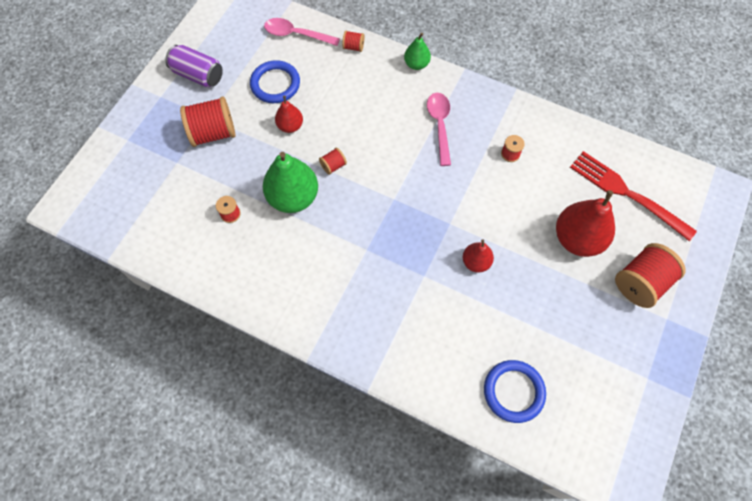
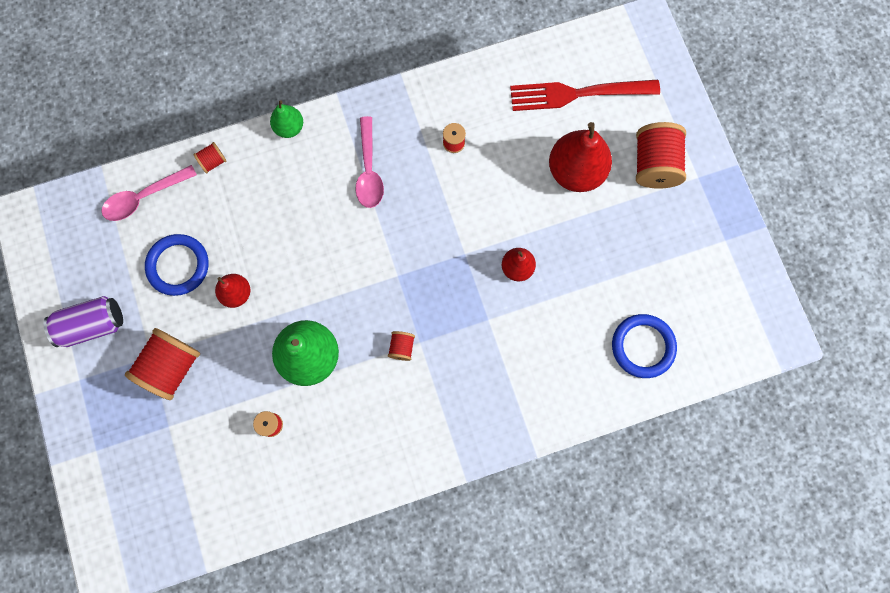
camera: 45 degrees left, 10 degrees up
(333, 166) = (315, 295): red spool -> red spool (402, 347)
(439, 125) = (369, 170): pink spoon -> pink spoon turned 135 degrees counterclockwise

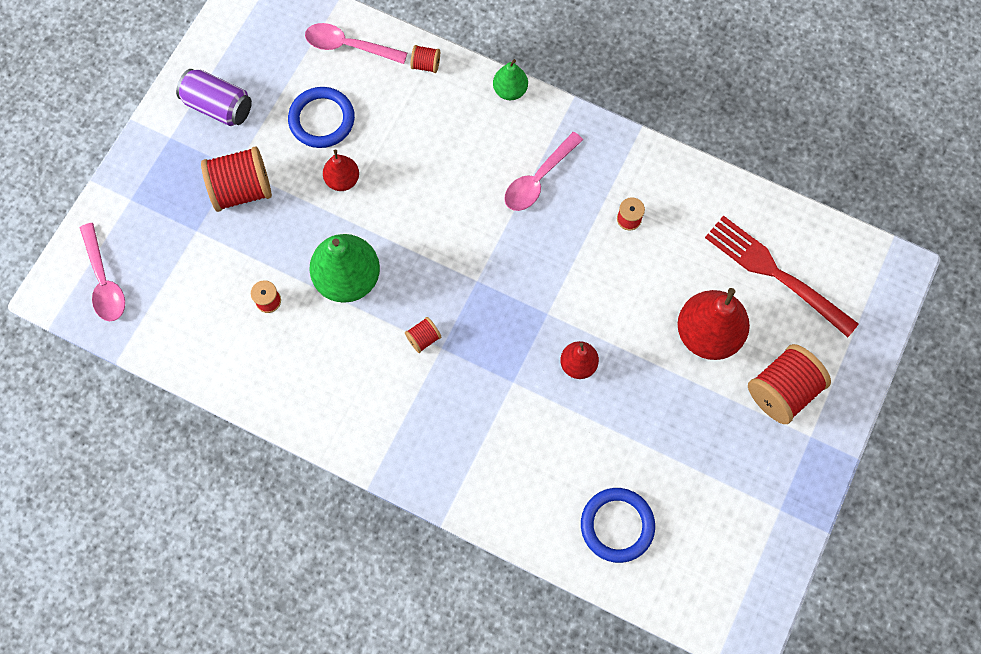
camera: 45 degrees right, 5 degrees down
(138, 525) = (104, 281): none -> pink spoon

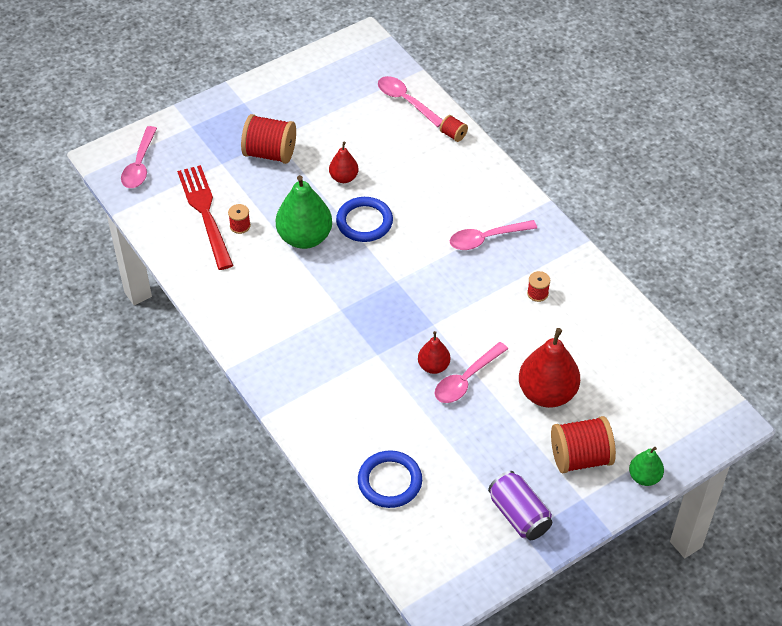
camera: 30 degrees right, 20 degrees down
(218, 106) = (289, 98): purple can -> purple can (519, 515)
(322, 119) = (355, 136): blue ring -> blue ring (364, 222)
(423, 338) = (332, 298): red spool -> none
(510, 90) = (504, 176): green pear -> green pear (644, 477)
(620, 362) = (466, 379): none -> pink spoon
(775, 273) = (629, 379): red fork -> red fork (205, 213)

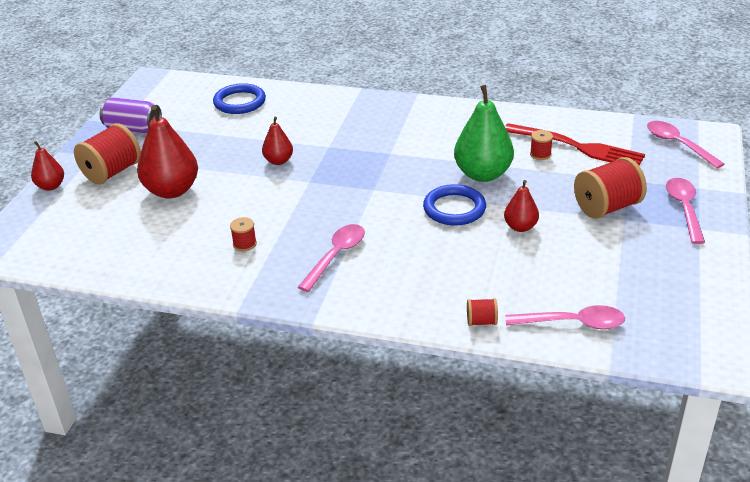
camera: 140 degrees right, 15 degrees down
(466, 379) = (245, 167): pink spoon -> pink spoon (684, 209)
(644, 477) = (51, 186): green pear -> red pear

